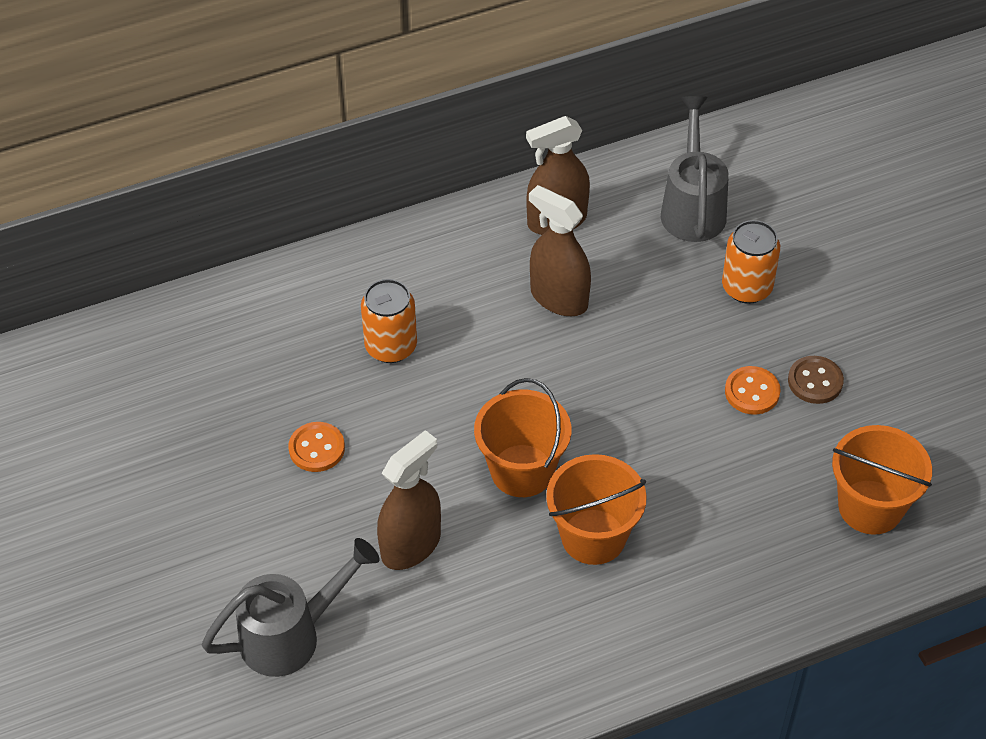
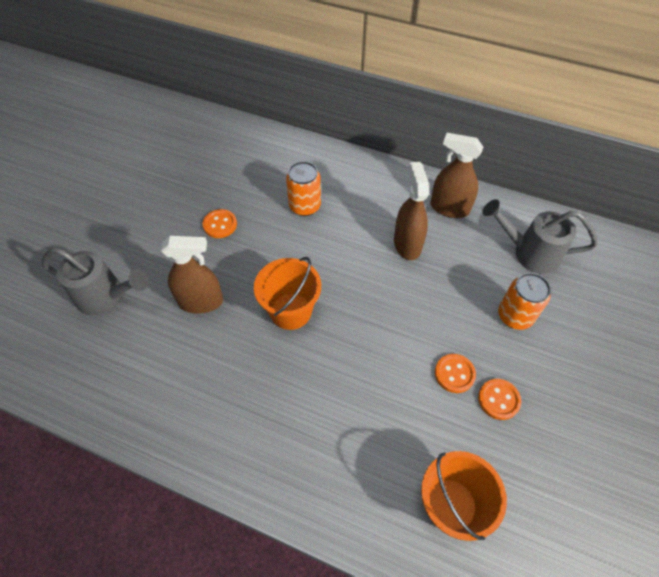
camera: 45 degrees right, 5 degrees up
(593, 537) = (283, 375): orange bucket -> none
(692, 207) = (530, 253): grey watering can -> grey watering can turned 120 degrees counterclockwise
(815, 381) = (498, 399): brown button -> orange button

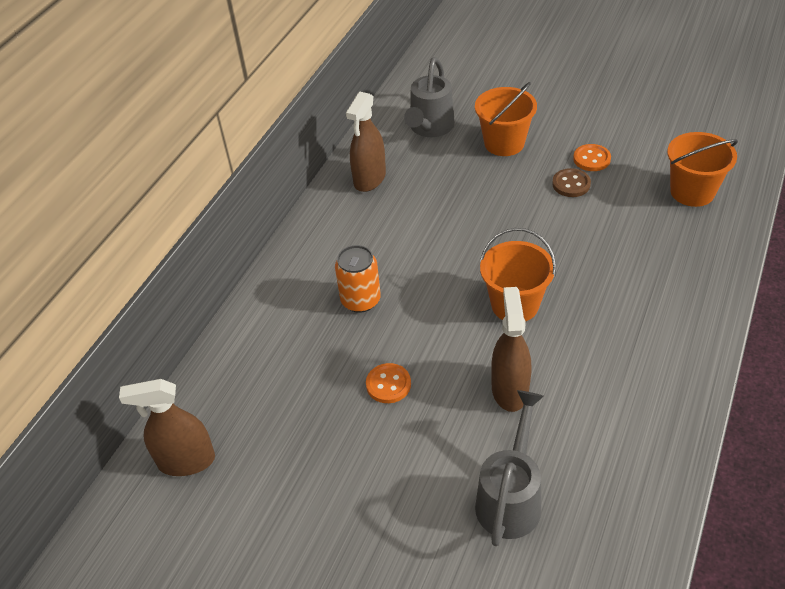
camera: 85 degrees left, 10 degrees down
(407, 244) = (420, 212): brown spray bottle -> brown spray bottle (186, 461)
(454, 374) = (571, 184): orange button -> brown button
(515, 316) = (504, 143): orange can -> orange bucket

